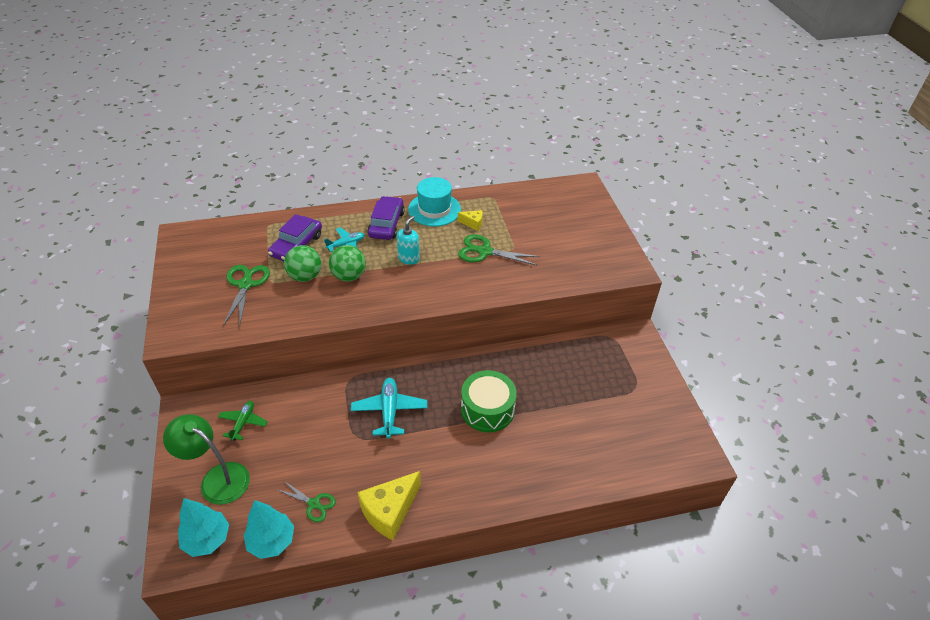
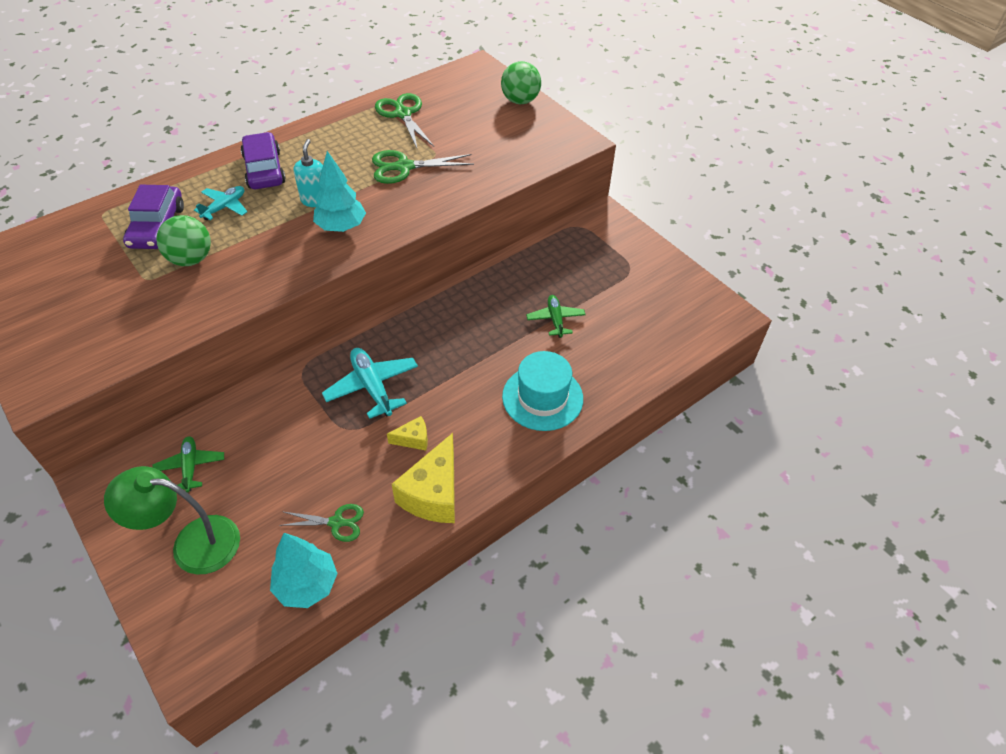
camera: 25 degrees left, 5 degrees up
(207, 539) = (220, 618): turquoise tree -> turquoise tree (341, 227)
(245, 285) = (113, 293): green scissors -> green scissors (403, 114)
(349, 276) = (250, 242): green ball -> green ball (520, 101)
(434, 209) = (316, 137): turquoise hat -> turquoise hat (542, 397)
(473, 223) = (372, 140): yellow cheese -> yellow cheese (413, 439)
(487, 409) = (485, 345): green drum -> none
(552, 408) = (555, 319): none -> green plane

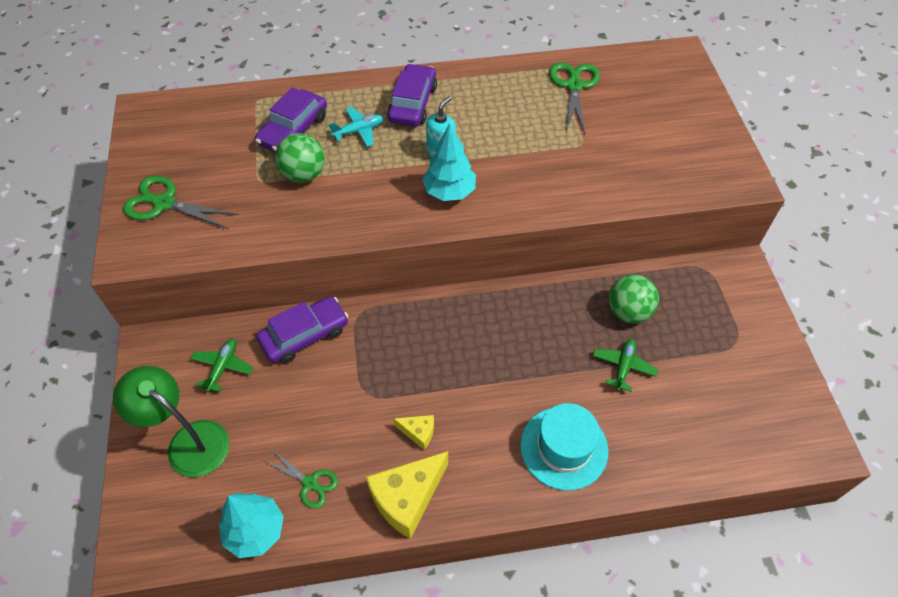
camera: 30 degrees right, 5 degrees up
(259, 407) = (305, 335): none -> purple car
(372, 387) = (410, 360): turquoise plane -> none
(404, 167) = (543, 147): green scissors -> green scissors (164, 203)
(520, 101) = (704, 110): green ball -> green ball (628, 311)

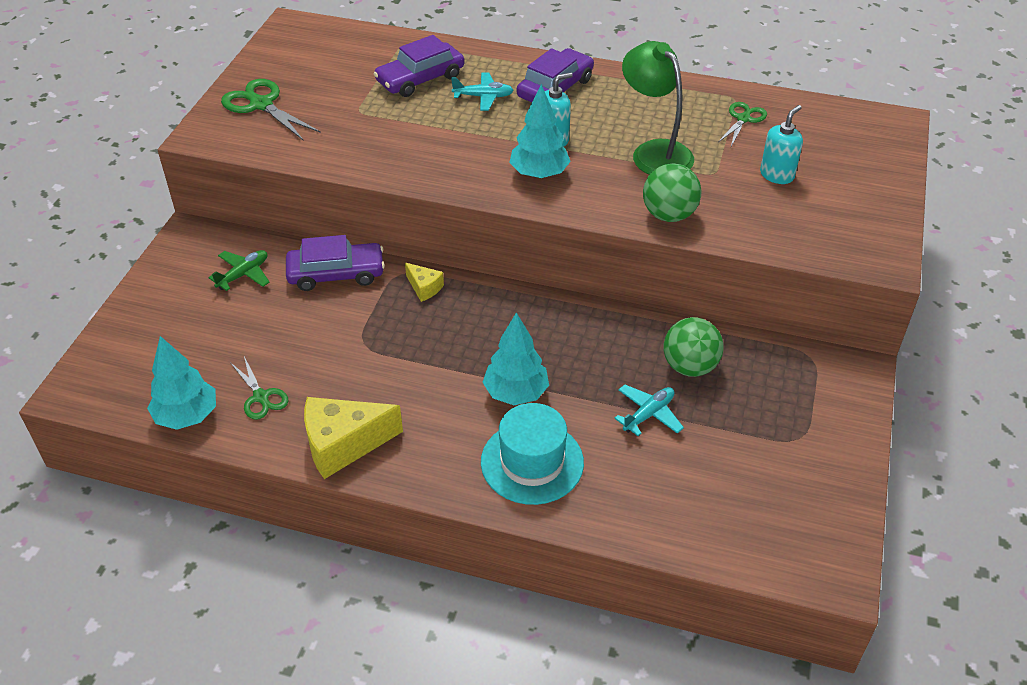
camera: 25 degrees right, 10 degrees down
(188, 441) = (175, 323): green lamp -> green lamp (654, 152)
(304, 174) = (404, 118): green ball -> green ball (668, 215)
(418, 433) = (391, 394): yellow cheese -> yellow cheese (424, 288)
(515, 389) = (516, 393): none -> turquoise tree
(574, 86) = (743, 119): green scissors -> green scissors, size x0.63
(623, 367) = (648, 414): green plane -> turquoise plane
(628, 130) = (777, 175): none -> turquoise soap dispenser

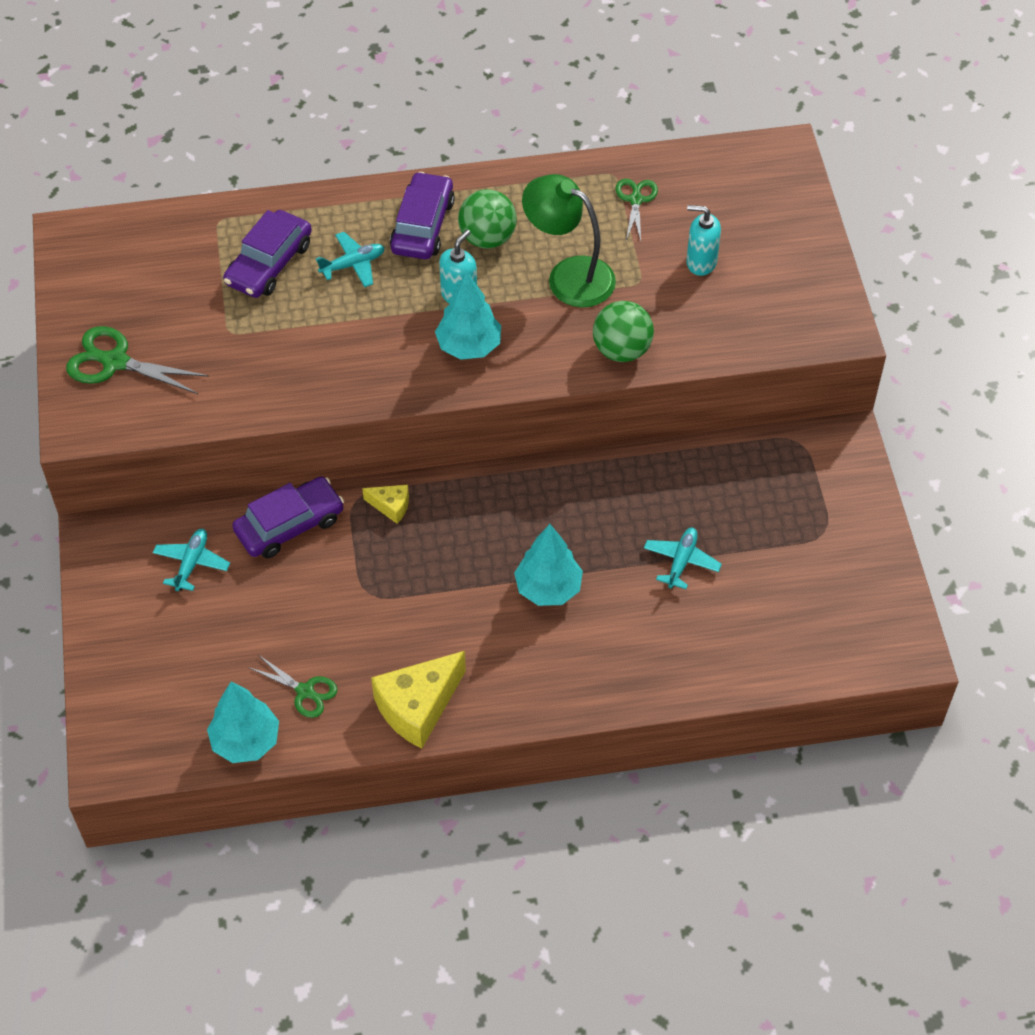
camera: 25 degrees left, 10 degrees up
(243, 274) = (192, 563): green plane -> turquoise plane
(532, 462) = (602, 653): turquoise hat -> none
(689, 366) = (694, 495): green ball -> green ball (487, 238)
(777, 175) = (701, 262): turquoise soap dispenser -> turquoise soap dispenser turned 90 degrees counterclockwise

